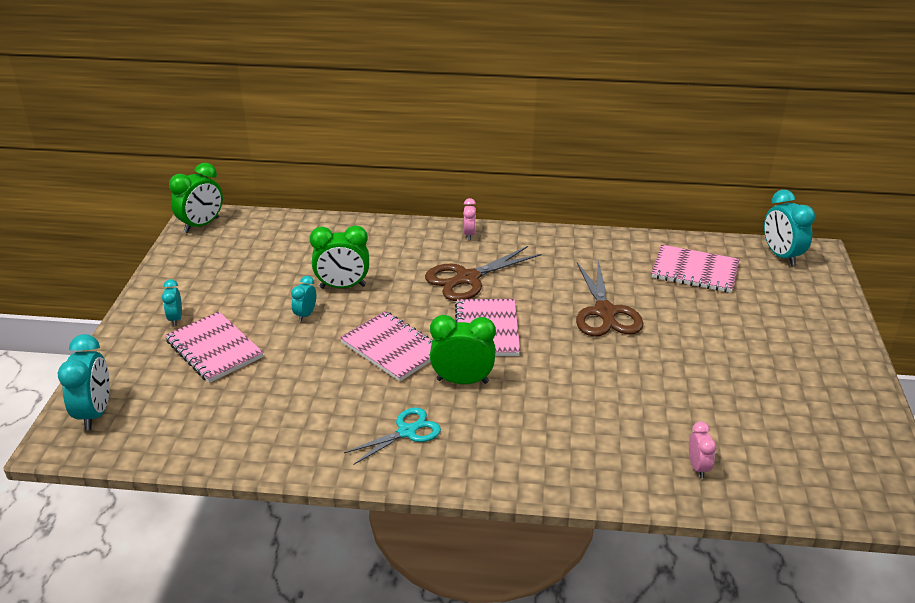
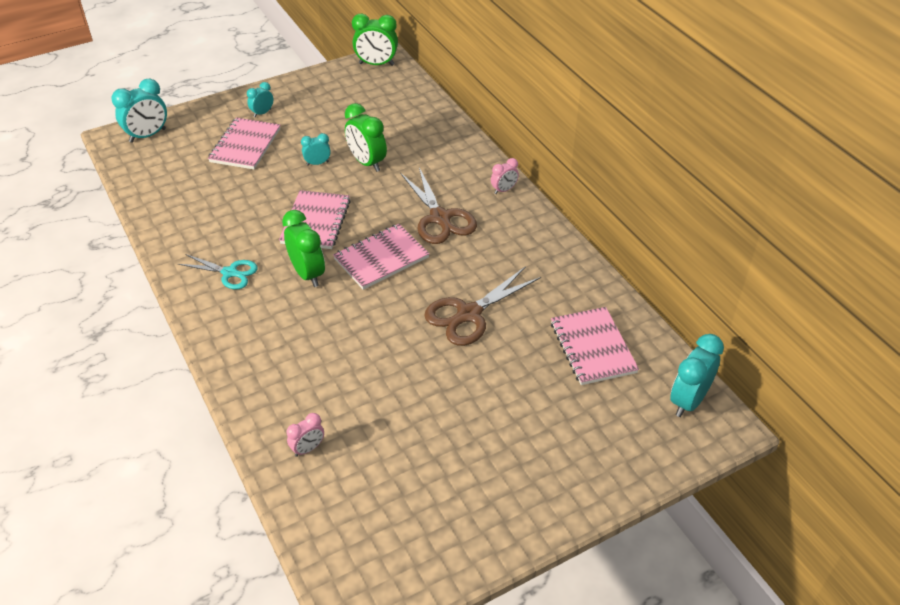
camera: 55 degrees right, 10 degrees up
(468, 278) = (440, 218): brown scissors -> brown scissors turned 135 degrees counterclockwise

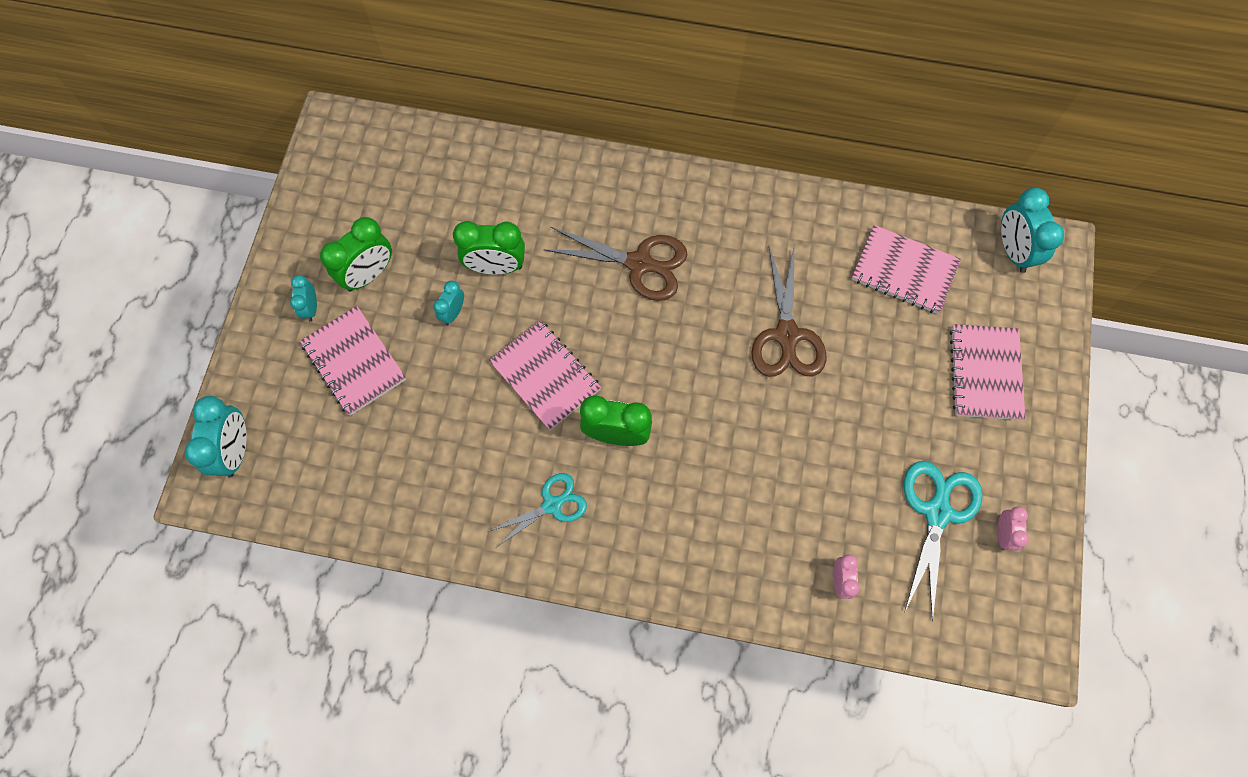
camera: 50 degrees left, 25 degrees up
(376, 64) = (334, 139): green clock -> green clock (369, 274)
(381, 258) = (651, 354): pink notebook -> pink notebook (985, 373)
(417, 477) = (937, 513): none -> turquoise scissors
(504, 190) = (649, 181): pink clock -> pink clock (1002, 533)

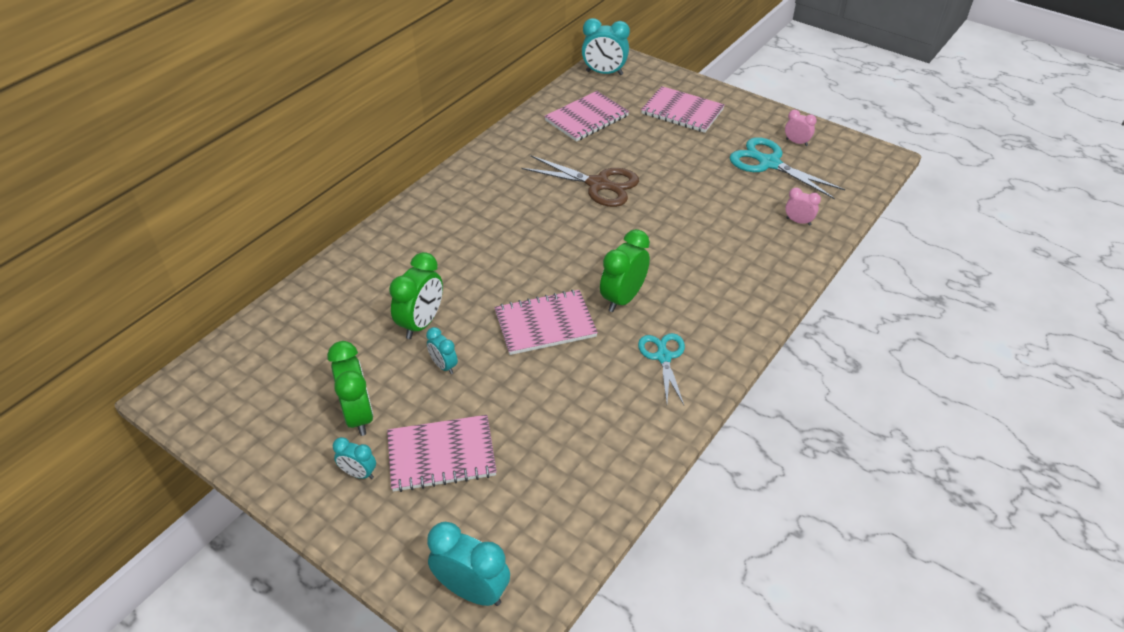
camera: 65 degrees left, 25 degrees down
(639, 263) = (484, 238): brown scissors -> none

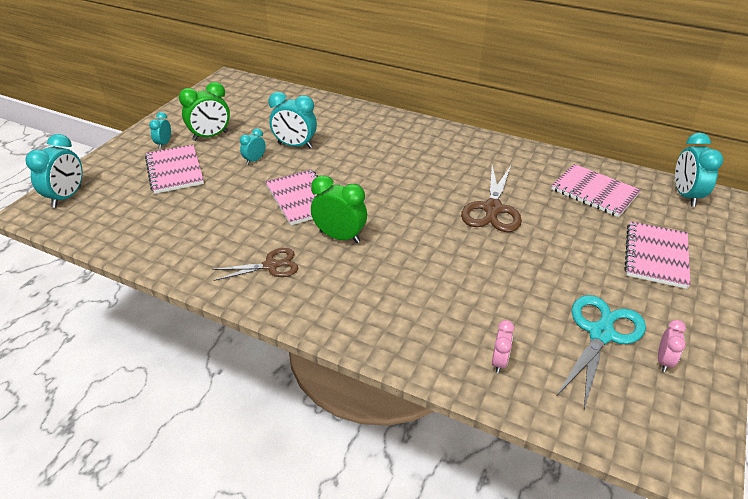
camera: 80 degrees right, 5 degrees down
(421, 323) = (295, 145): green clock -> turquoise clock
(663, 357) = (270, 266): turquoise scissors -> brown scissors

